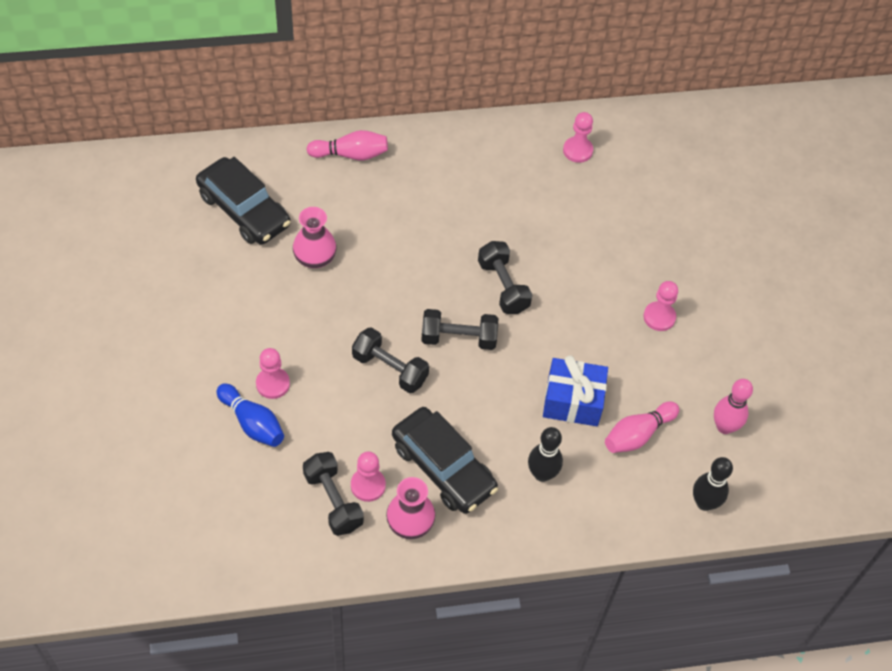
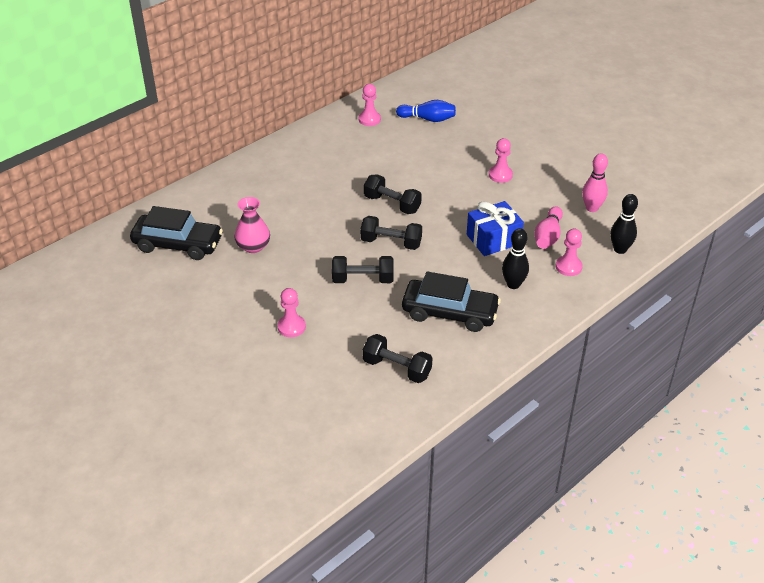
camera: 30 degrees left, 15 degrees down
(252, 423) = (298, 355): blue bowling pin -> blue bowling pin (428, 119)
(351, 154) = (224, 183): pink bowling pin -> none
(368, 485) = (411, 348): pink pawn -> pink pawn (568, 267)
(410, 523) = (459, 353): pink vase -> none
(458, 338) = (391, 243): black dumbbell -> black dumbbell turned 45 degrees clockwise

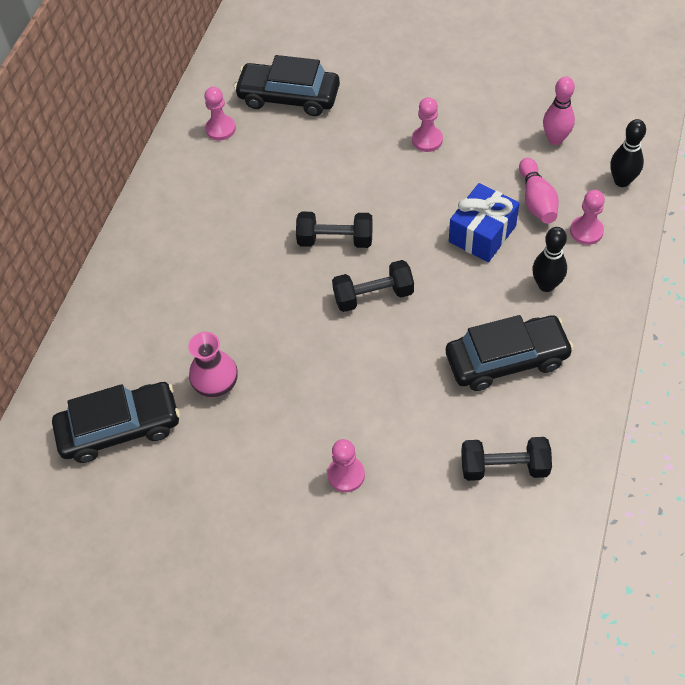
camera: 25 degrees left, 15 degrees up
(363, 280) = (379, 364): black dumbbell -> none
(428, 119) = (289, 97): blue bowling pin -> black car

